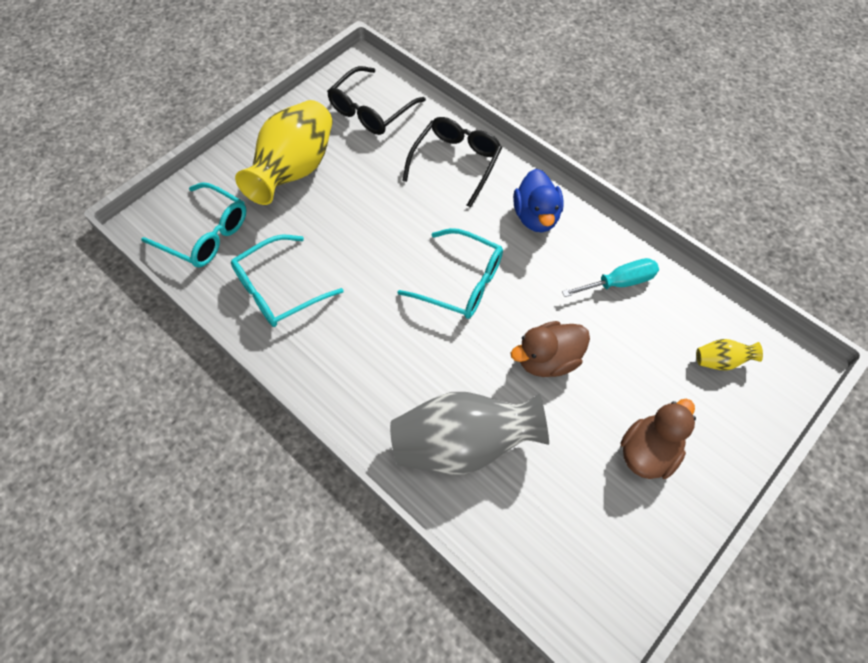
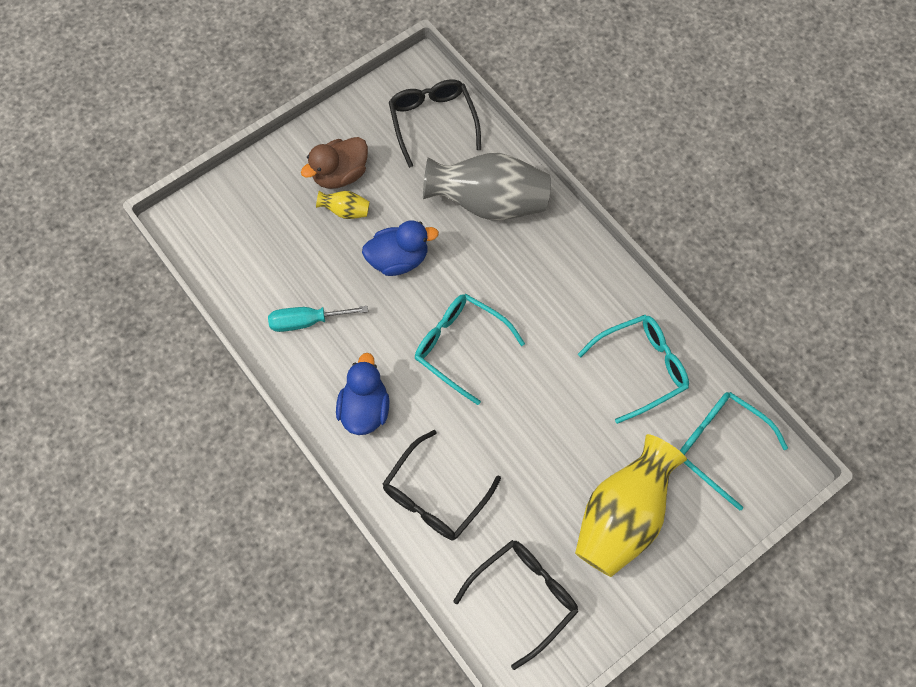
camera: 170 degrees left, 5 degrees up
(547, 360) = (398, 259): brown duck -> blue duck
(559, 550) = (432, 122): none -> black glasses
(721, 361) = (246, 234): yellow vase -> yellow vase (345, 211)

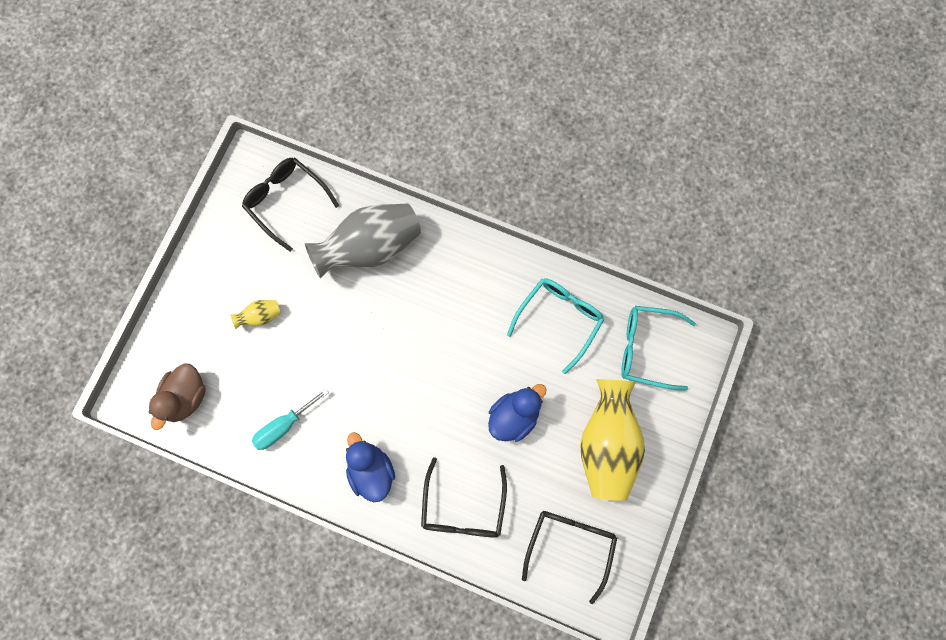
camera: 30 degrees left, 10 degrees up
(340, 174) = (237, 287): brown duck -> brown duck (186, 397)
(398, 259) = (326, 334): blue duck -> blue duck (514, 416)
(460, 347) = (415, 379): turquoise glasses -> none

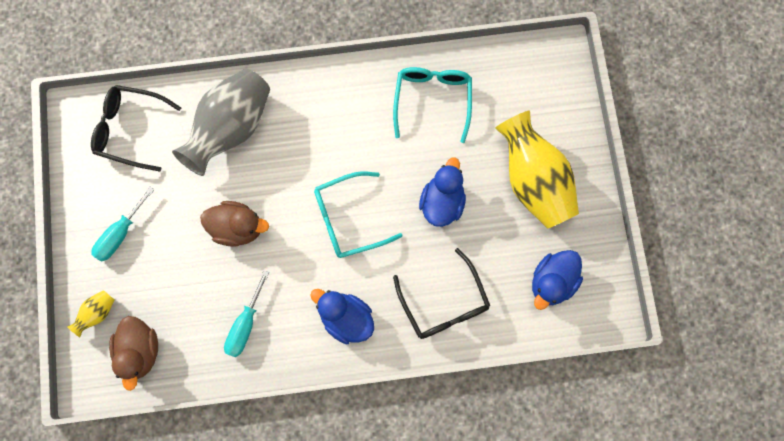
camera: 30 degrees left, 0 degrees up
(227, 287) = (120, 234): none -> turquoise screwdriver
(260, 316) = (167, 242): yellow vase -> yellow vase (97, 313)
(326, 337) = (237, 228): none -> brown duck
(570, 545) = (552, 282): black glasses -> blue duck
(646, 348) = (520, 84): turquoise glasses -> turquoise glasses (348, 219)

